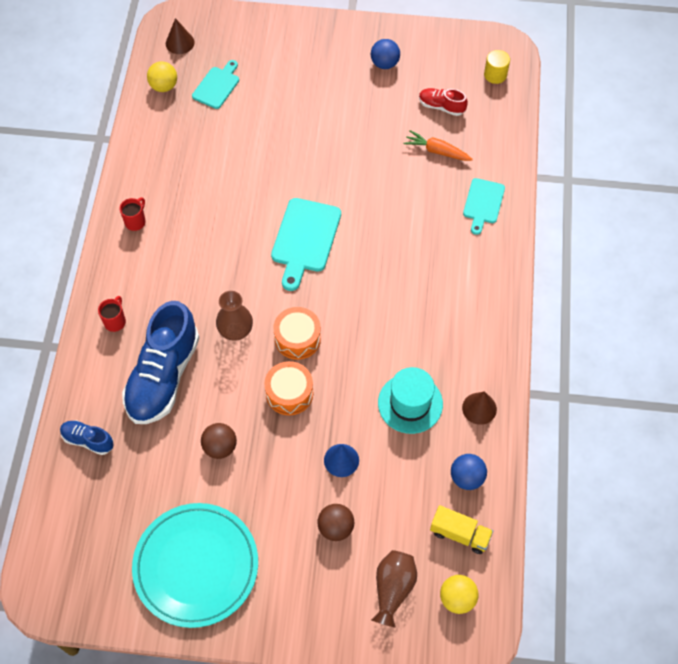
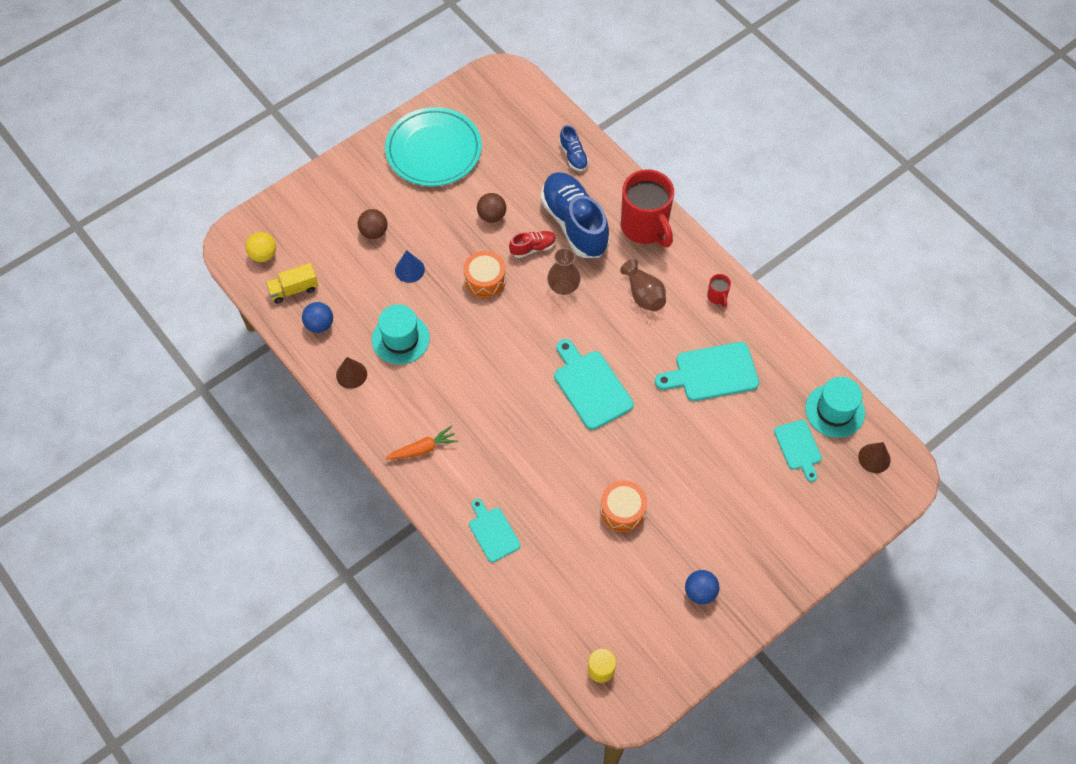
camera: 135 degrees right, 0 degrees up
(88, 440) = (573, 156): blue shoe -> blue shoe turned 90 degrees clockwise
(115, 321) = (645, 228): red mug -> red mug, size x2.42
(164, 86) = (835, 410): yellow ball -> turquoise hat
(209, 175) = (712, 372): none -> turquoise cutting board
(297, 338) = (518, 316): orange drum -> orange drum (622, 510)
(393, 589) = (307, 229): brown vase -> brown vase (643, 295)
(437, 151) = (573, 546): orange carrot -> orange carrot (423, 449)
(441, 106) = (612, 593): red shoe -> red shoe (533, 248)

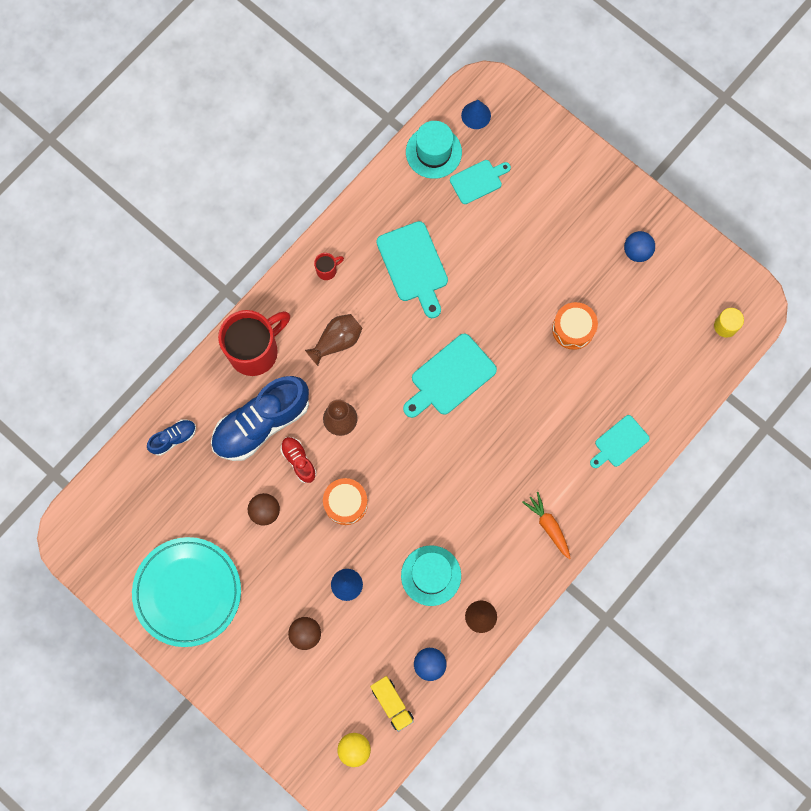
camera: 100 degrees left, 15 degrees up
(874, 458) = (476, 115): brown cone -> blue cone

